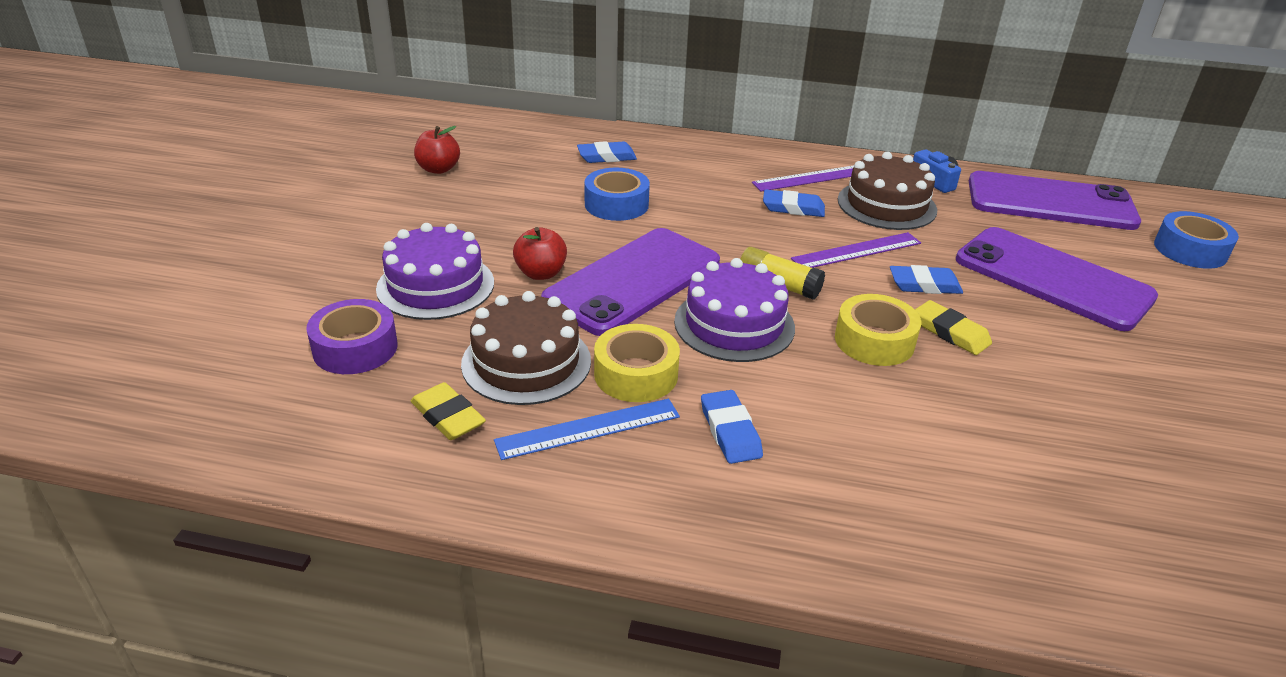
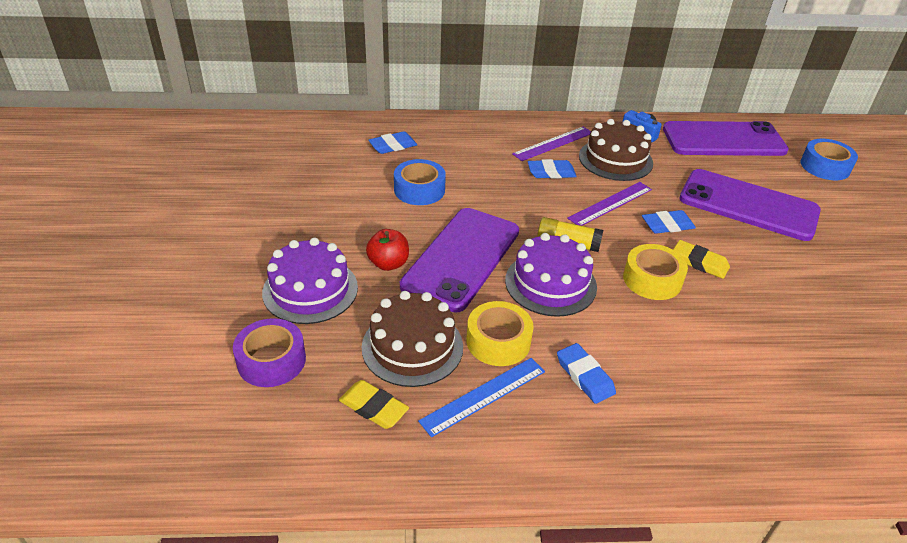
camera: 15 degrees left, 5 degrees up
(438, 169) = (262, 177): red apple -> none

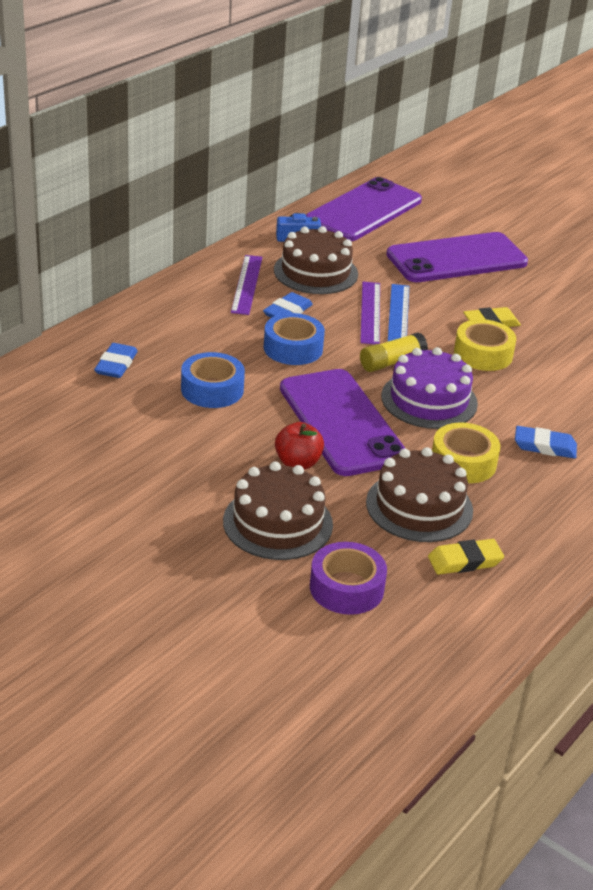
camera: 50 degrees left, 5 degrees down
(310, 290) = (278, 523): purple cake -> brown cake
(483, 396) = (512, 502): blue ruler -> blue ruler (398, 315)
(667, 225) = (432, 306): blue eraser -> none
(825, 166) = (458, 198): blue tape -> blue tape (293, 348)

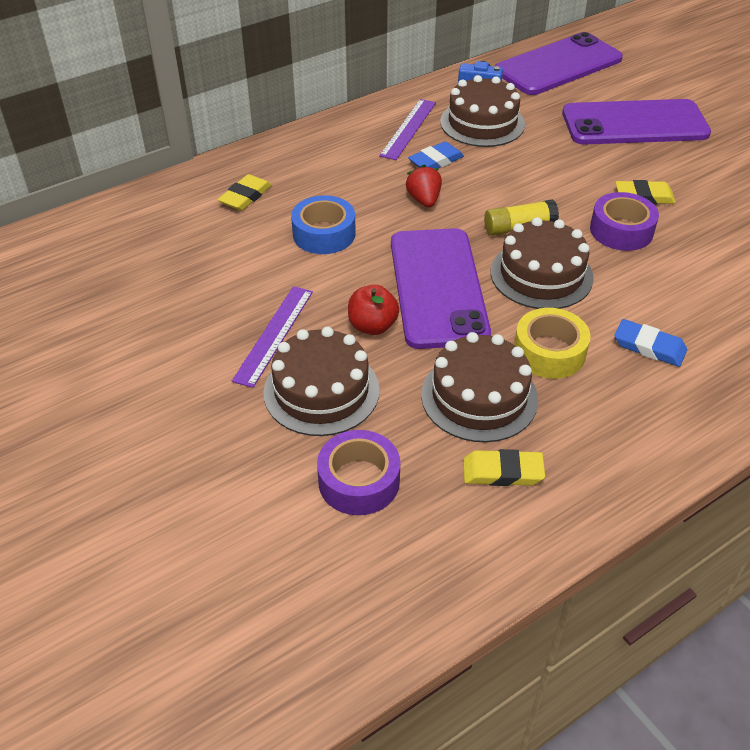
camera: 20 degrees right, 10 degrees up
(116, 364) = (245, 196): blue eraser -> yellow eraser
(293, 348) = (424, 200): blue tape -> red strawberry
(370, 312) = (519, 171): purple ruler -> purple ruler (274, 335)
(398, 315) = (548, 177): blue ruler -> none
(429, 400) = (541, 274): purple cake -> brown cake
(483, 354) = (621, 230): yellow tape -> purple tape

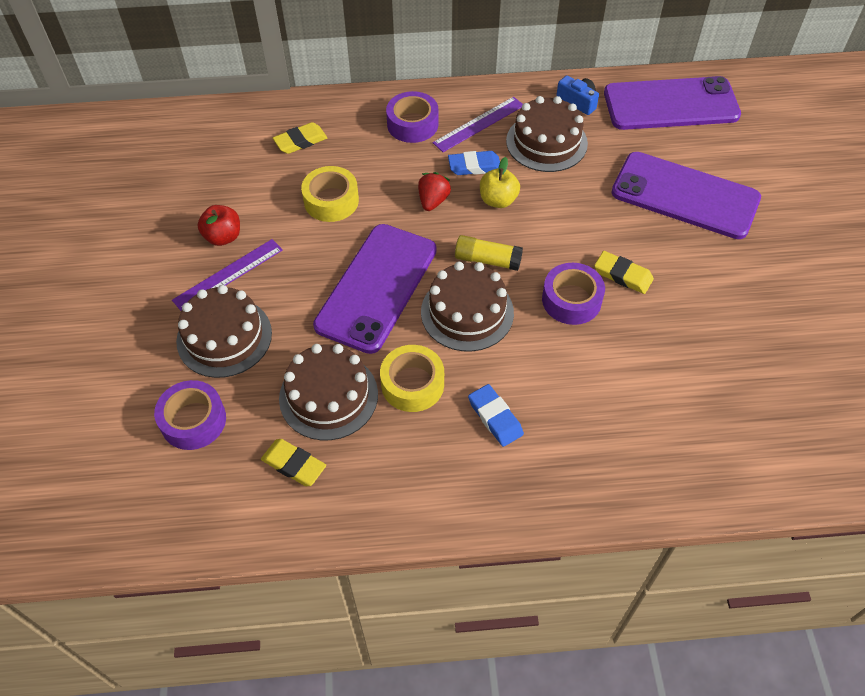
camera: 30 degrees right, 10 degrees up
(324, 234) = (331, 201): blue tape -> yellow tape
(346, 148) = (412, 124): none -> purple tape
(372, 326) = (301, 299): red apple -> red apple (223, 237)
(483, 179) = (498, 200): none -> yellow apple

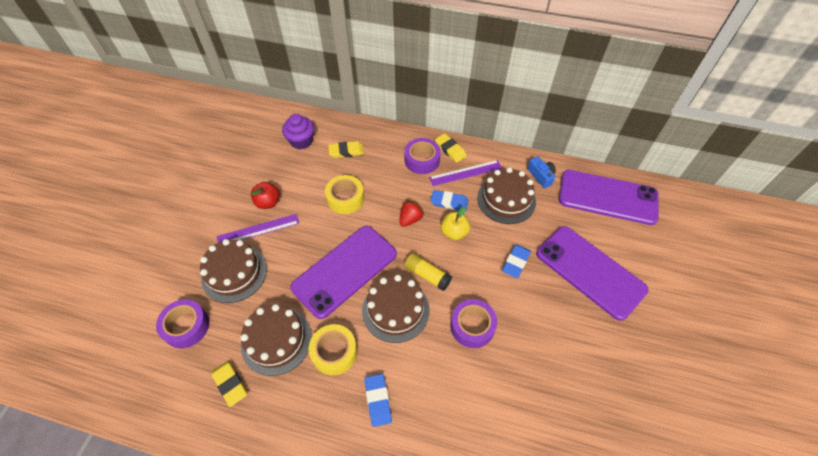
camera: 20 degrees right, 0 degrees up
(228, 145) = (301, 141): none -> purple cupcake
(591, 212) = (515, 262): none -> blue eraser
(623, 275) = (517, 319): yellow eraser -> yellow eraser (450, 150)

